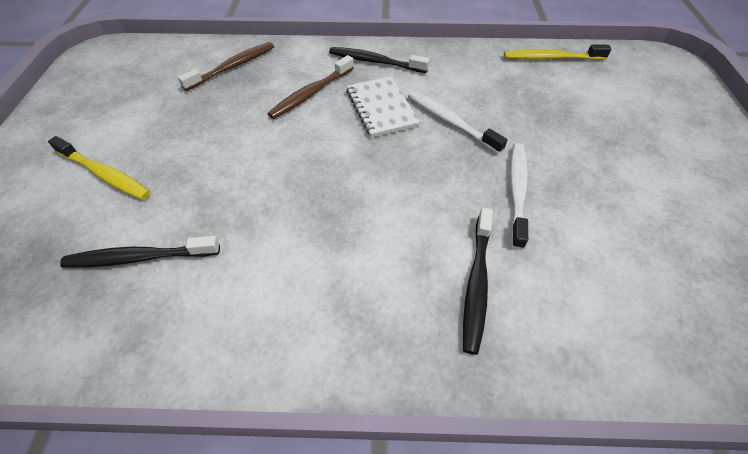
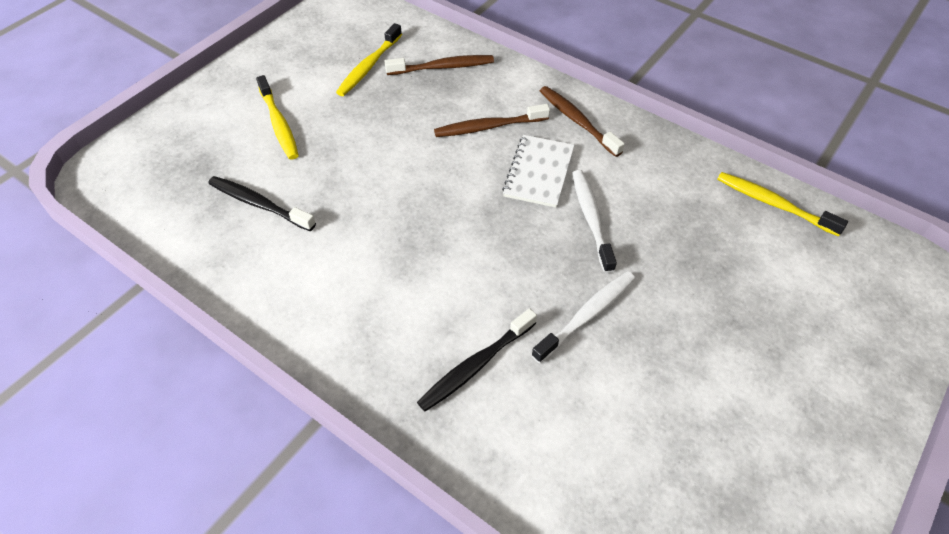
camera: 35 degrees right, 0 degrees up
(162, 91) = (369, 66): none -> yellow toothbrush
(375, 62) = (577, 121): black toothbrush -> brown toothbrush

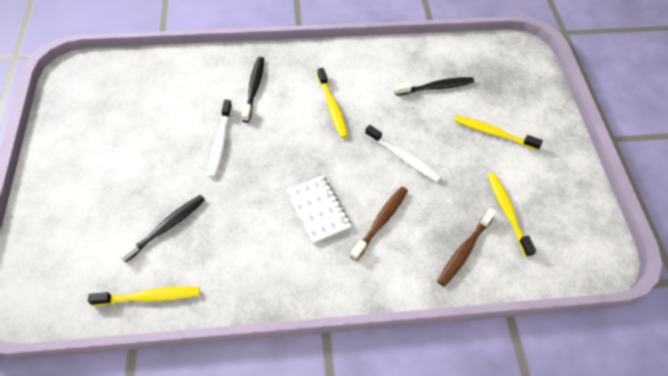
camera: 135 degrees right, 5 degrees up
(404, 265) = (332, 107): none -> yellow toothbrush
(577, 121) = (330, 272): brown toothbrush -> none
(591, 219) = (260, 200): white toothbrush -> white toothbrush (403, 157)
(720, 257) = (166, 227): none -> black toothbrush

